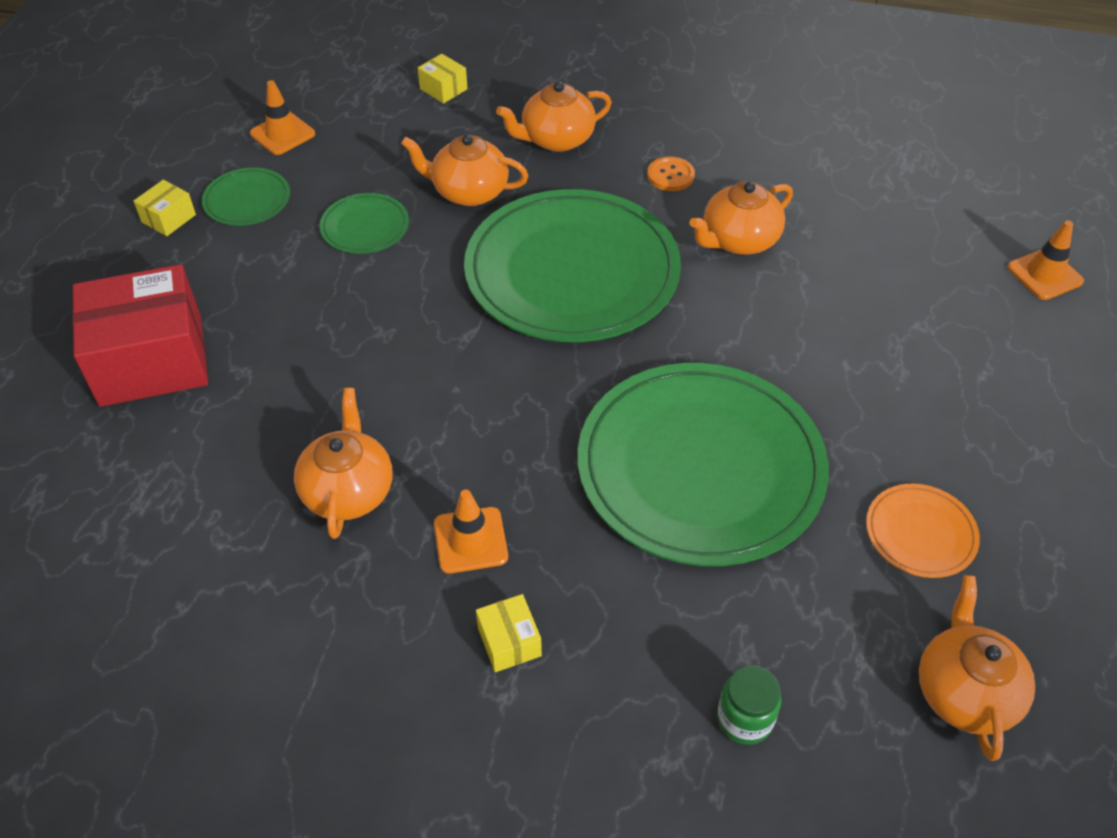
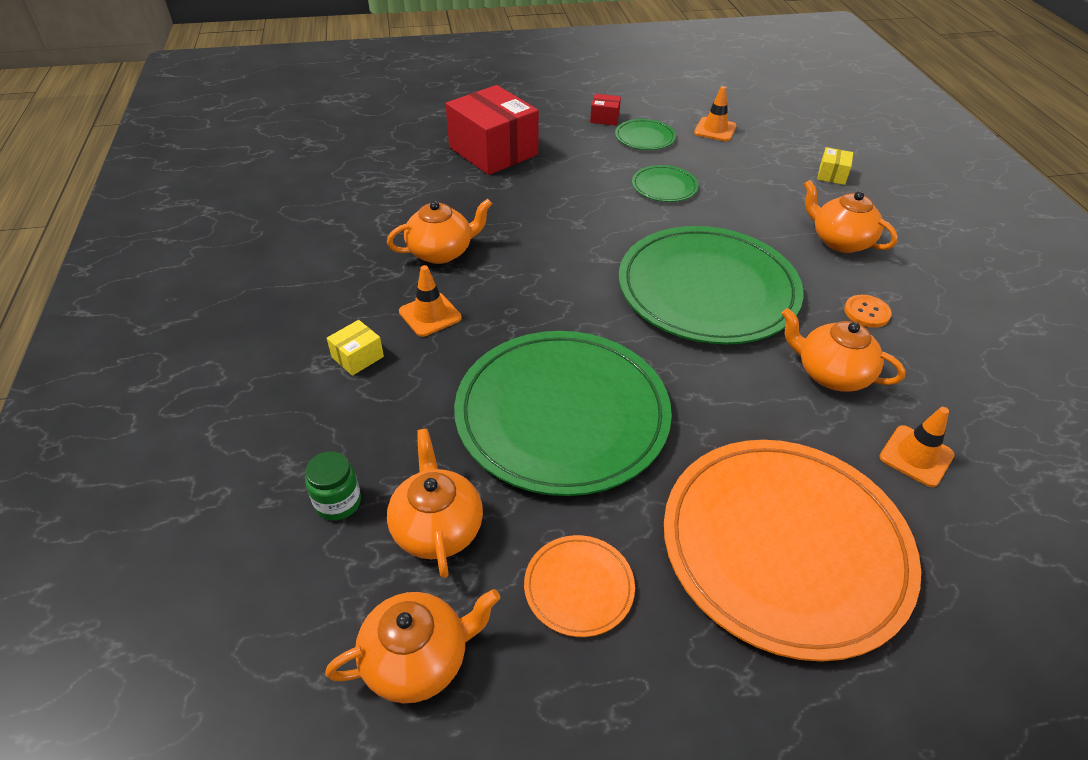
camera: 65 degrees right, 5 degrees down
(168, 218) = (604, 118): yellow box -> red box
(469, 192) = (740, 218): orange teapot -> orange teapot (437, 528)
(922, 368) = (785, 547): none -> orange plate
(1044, 274) = (1024, 641): orange traffic cone -> orange traffic cone (916, 456)

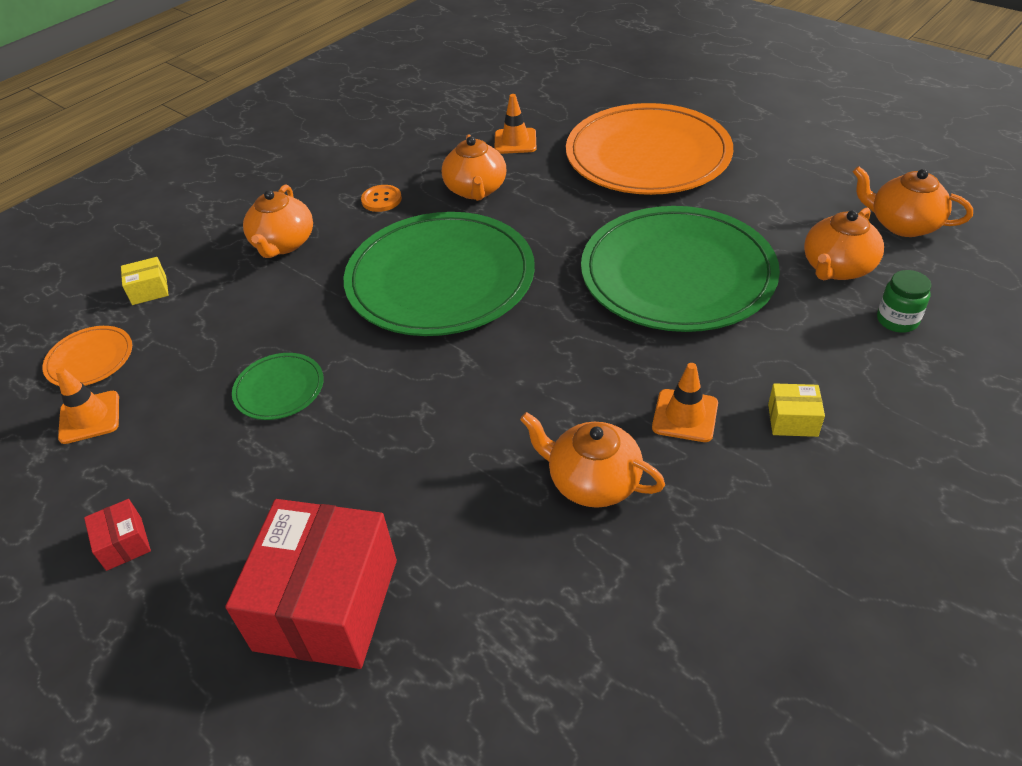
camera: 125 degrees left, 0 degrees up
(579, 587) = (779, 201): orange plate -> orange plate (90, 359)
(645, 137) = (160, 469): green plate -> none

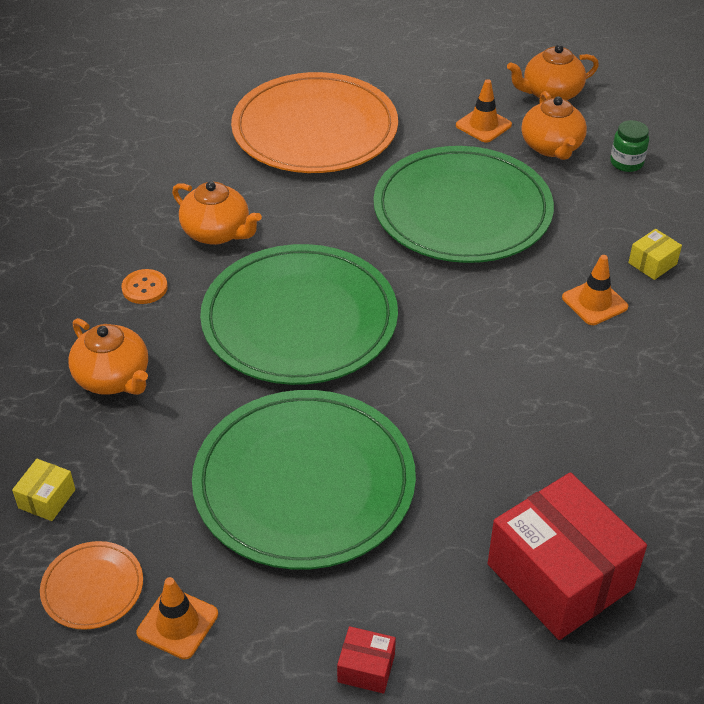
camera: 50 degrees left, 0 degrees up
(279, 389) = (304, 483): green plate -> green plate, size x2.34
(515, 141) = (187, 173): orange traffic cone -> orange traffic cone (483, 125)
(592, 481) = (600, 380): orange teapot -> none

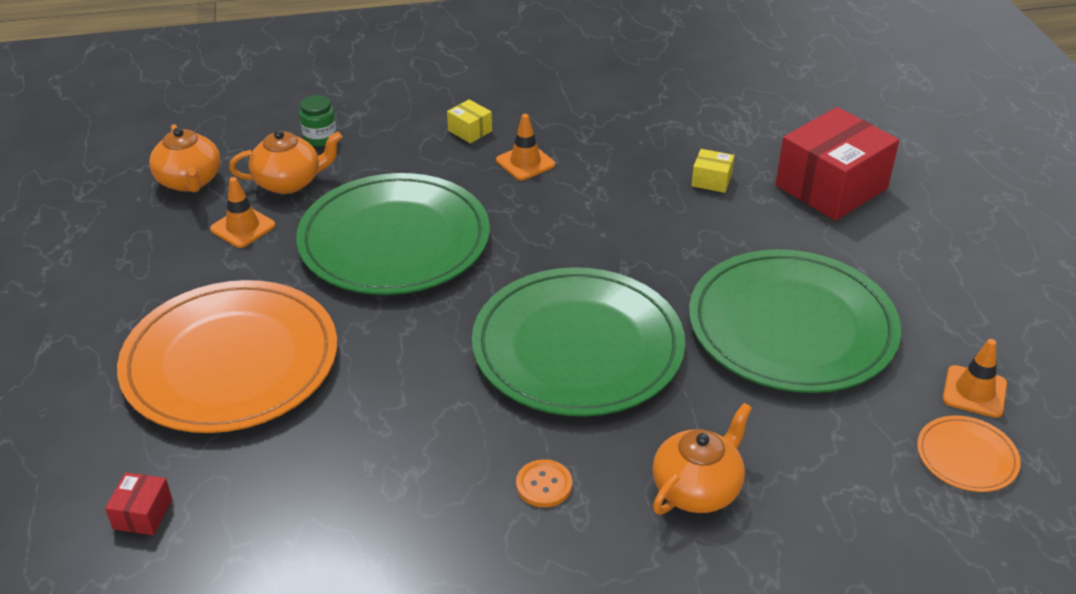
camera: 95 degrees left, 5 degrees down
(47, 499) = (881, 514): yellow box -> yellow box (711, 180)
(217, 232) = (437, 431): orange teapot -> none
(366, 668) = (958, 279): red box -> red box (143, 514)

